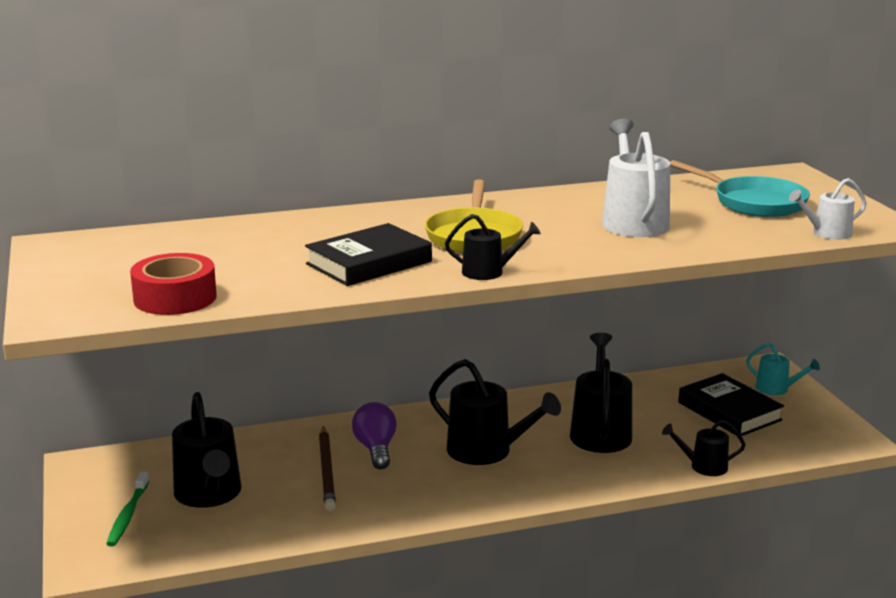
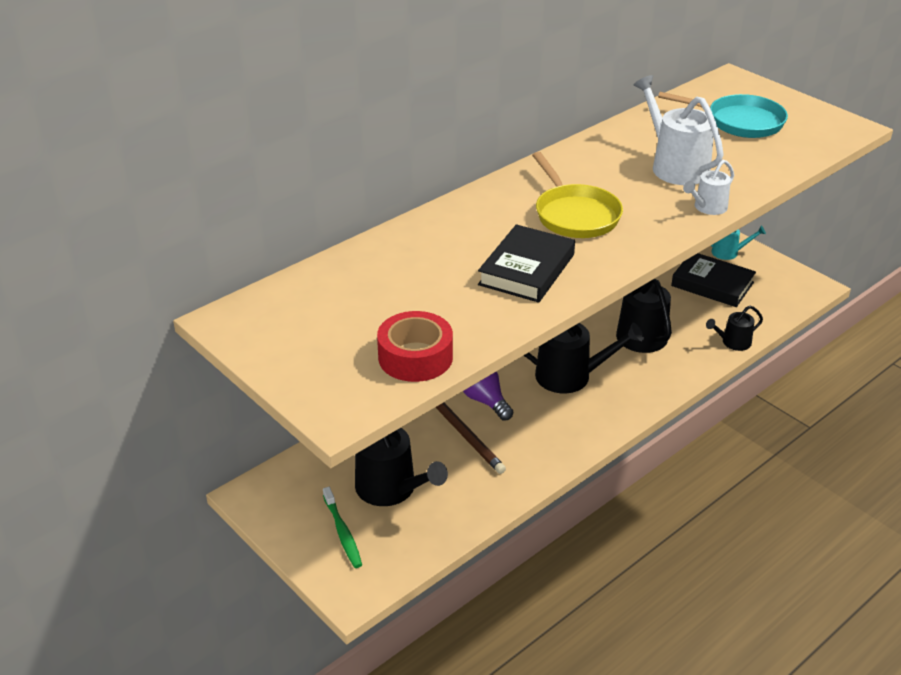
camera: 25 degrees left, 15 degrees up
(488, 272) = (628, 255): black watering can -> none
(827, 233) = (820, 146): white watering can -> white watering can (707, 207)

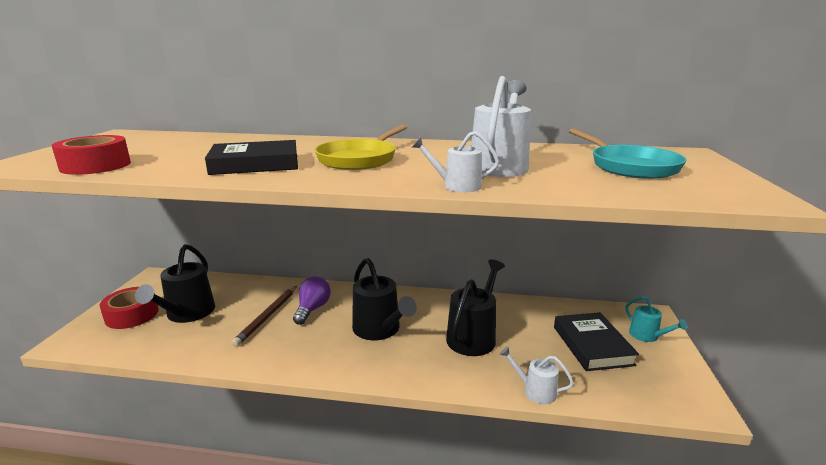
camera: 50 degrees right, 15 degrees down
(342, 532) = (132, 315): green toothbrush -> red tape
(733, 342) = (535, 391): black watering can -> white watering can

